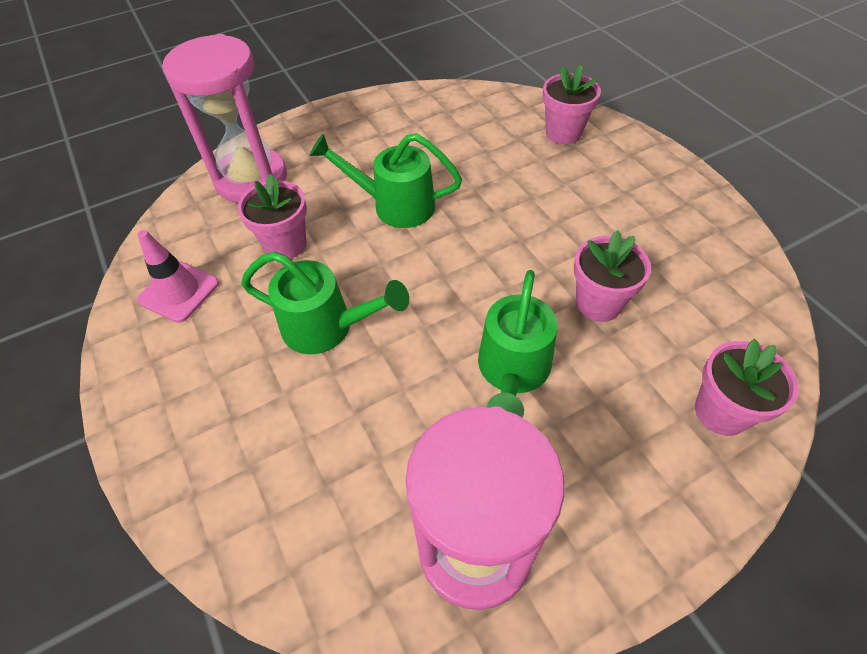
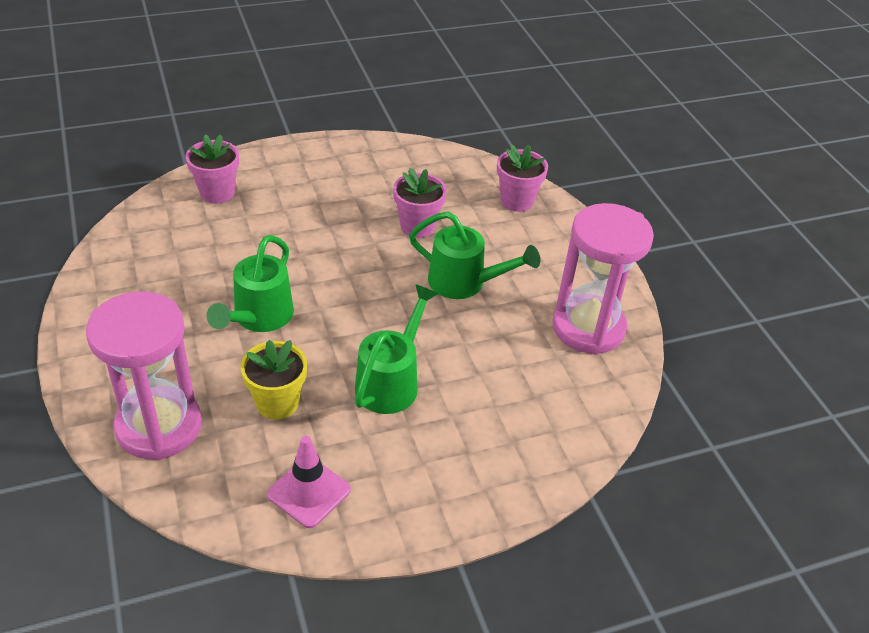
camera: 85 degrees left, 10 degrees down
(286, 244) = (277, 403): pink flower pot -> yellow flower pot

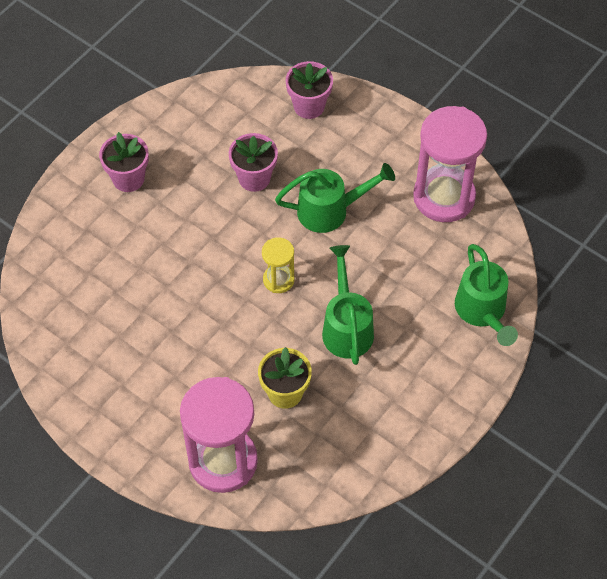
camera: 30 degrees left, 15 degrees up
(217, 193) = (70, 241): pink flower pot -> pink flower pot (128, 179)
(259, 318) = (210, 334): green watering can -> green watering can (482, 312)
(309, 492) = (362, 442): pink traffic cone -> none
(364, 310) = (278, 280): none -> yellow hourglass

